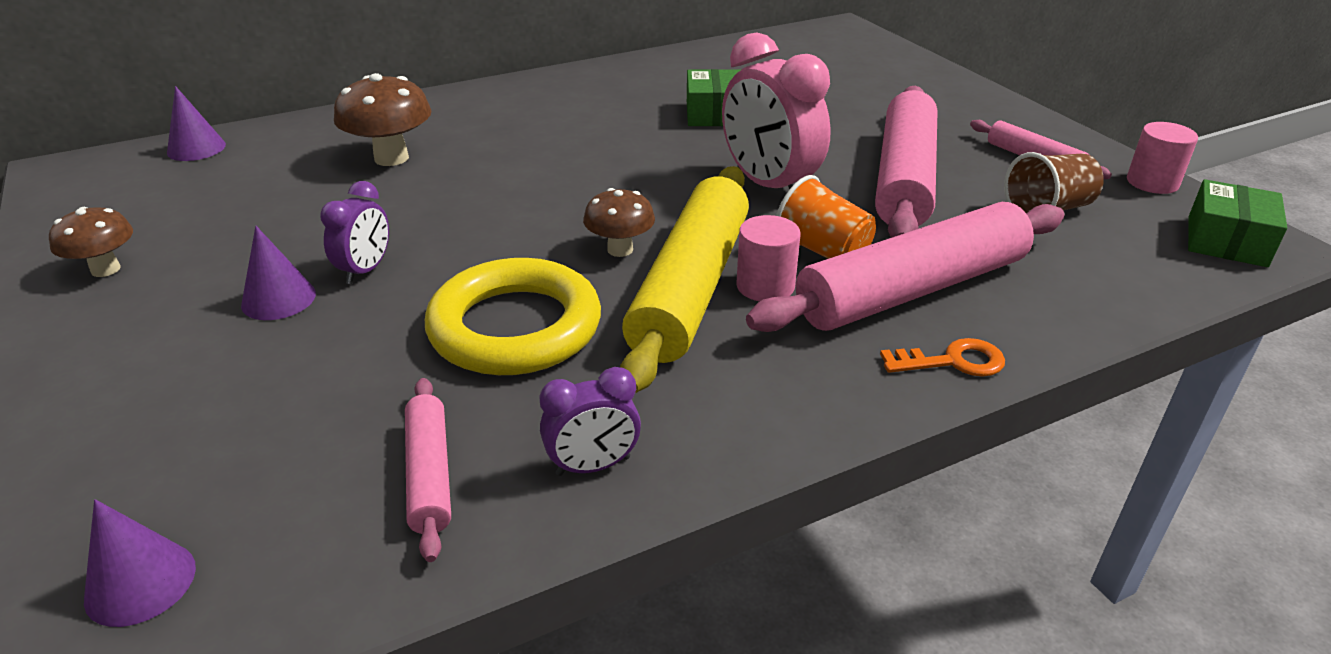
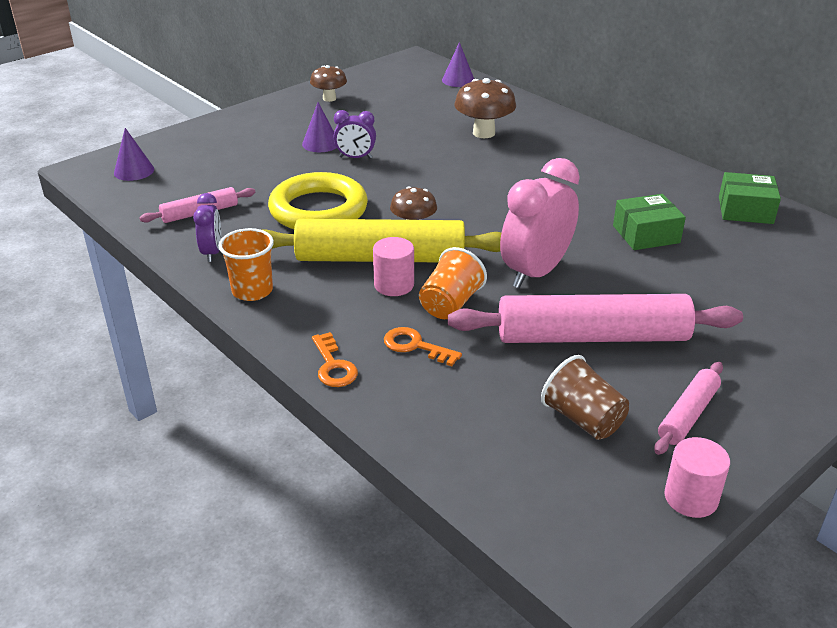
camera: 75 degrees right, 0 degrees up
(593, 466) = (212, 252): purple clock -> purple clock turned 150 degrees counterclockwise
(739, 424) = (252, 291): none -> orange cup
(912, 289) = (416, 346): pink rolling pin -> orange key
(1226, 241) = (587, 538): green box -> green box (745, 210)

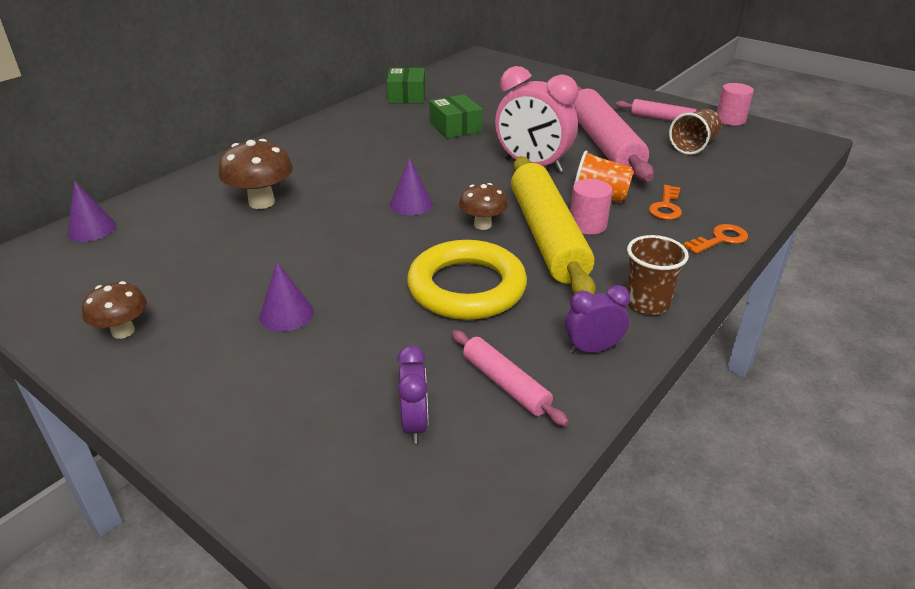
camera: 100 degrees left, 0 degrees up
(134, 171) = (394, 504): purple cone -> purple cone (411, 204)
(252, 291) = (647, 303): orange cup -> brown cup
(355, 157) = (328, 280): purple clock -> purple clock (414, 424)

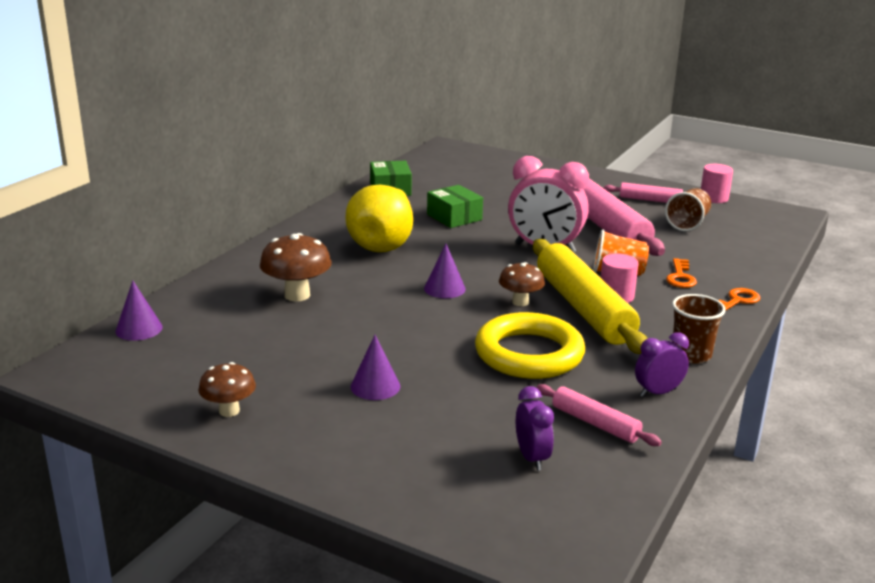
camera: 10 degrees left, 10 degrees down
(373, 152) = (383, 244): none -> yellow pear

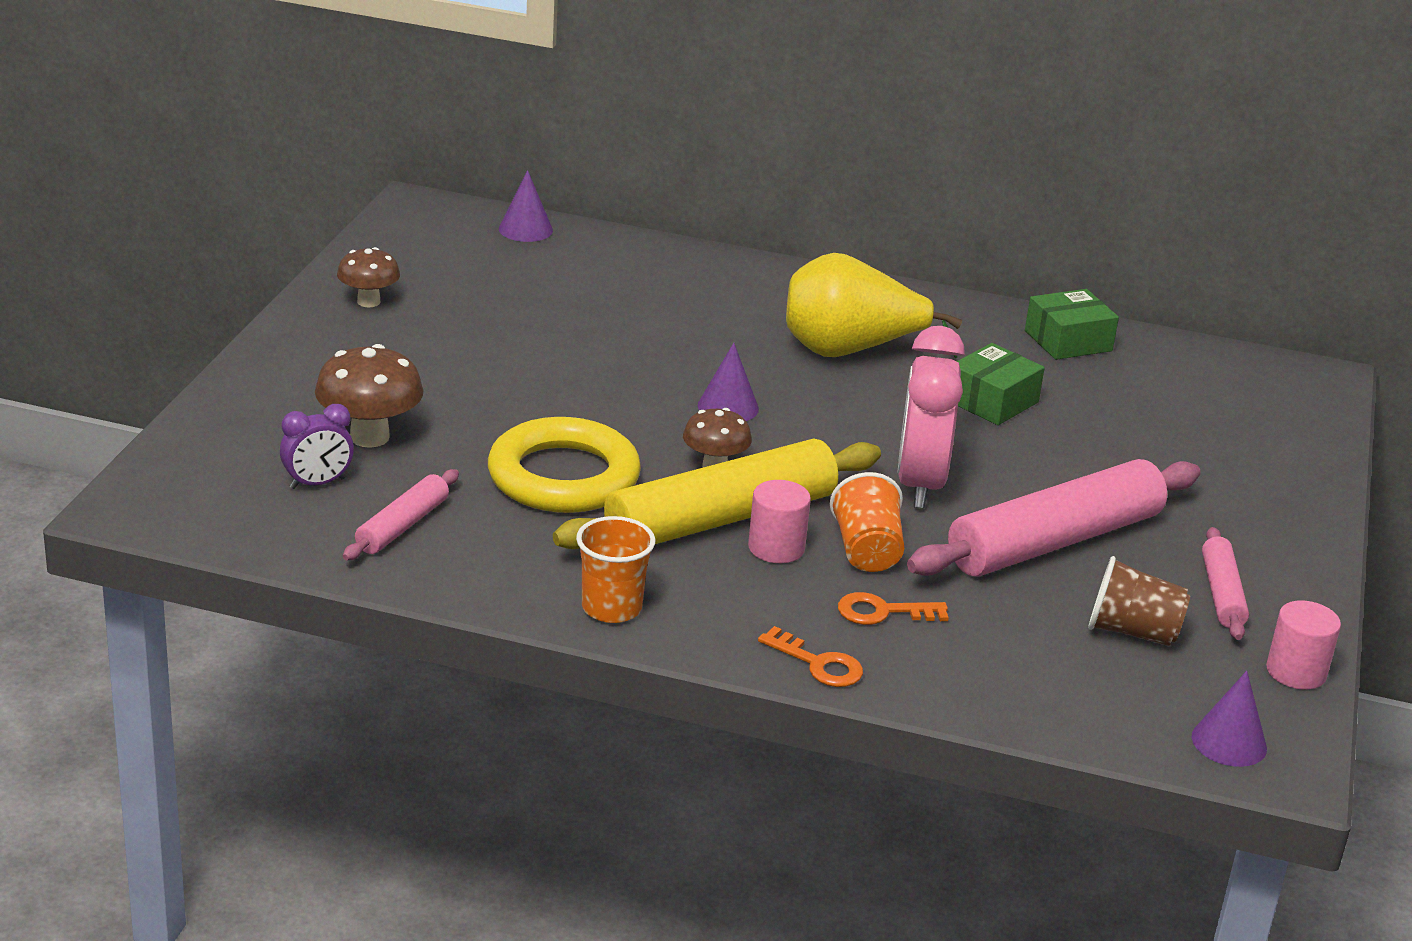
camera: 75 degrees right, 5 degrees up
(297, 295) = (654, 308): brown mushroom -> brown mushroom (369, 437)
(375, 386) = (445, 378): purple cone -> purple cone (1229, 742)
(658, 392) = (493, 575): purple clock -> none
(691, 355) = (611, 608): brown cup -> orange cup

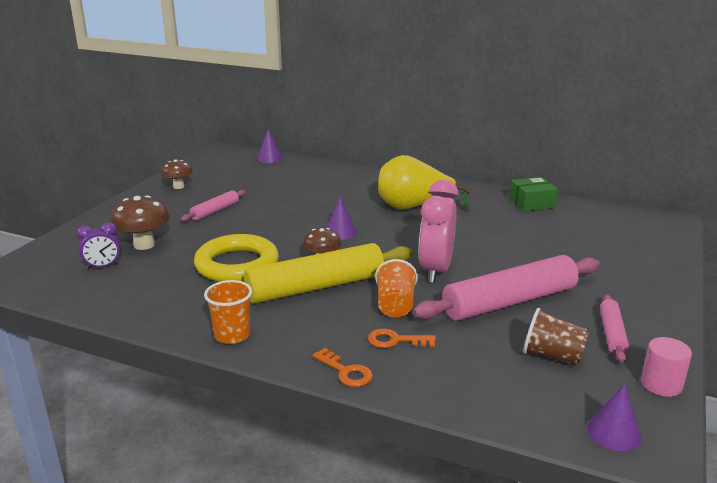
camera: 10 degrees right, 5 degrees down
(402, 526) = (136, 288): pink rolling pin -> pink rolling pin (215, 211)
(776, 548) = (342, 303): pink cylinder -> none
(992, 401) = (485, 230): green box -> none

